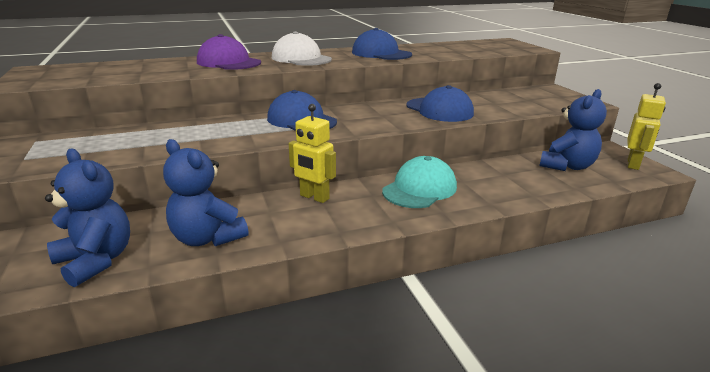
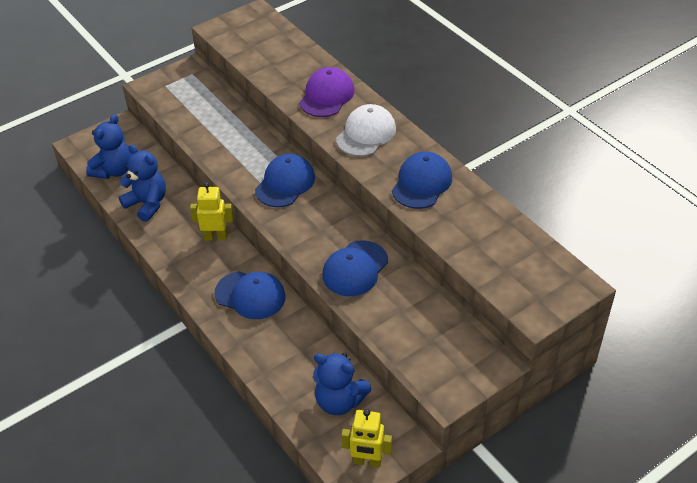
camera: 75 degrees right, 20 degrees up
(207, 238) = (147, 204): blue teddy bear -> blue teddy bear turned 105 degrees clockwise
(314, 197) = (215, 237): yellow robot -> yellow robot turned 75 degrees clockwise
(419, 189) = (250, 295): turquoise cap -> blue cap

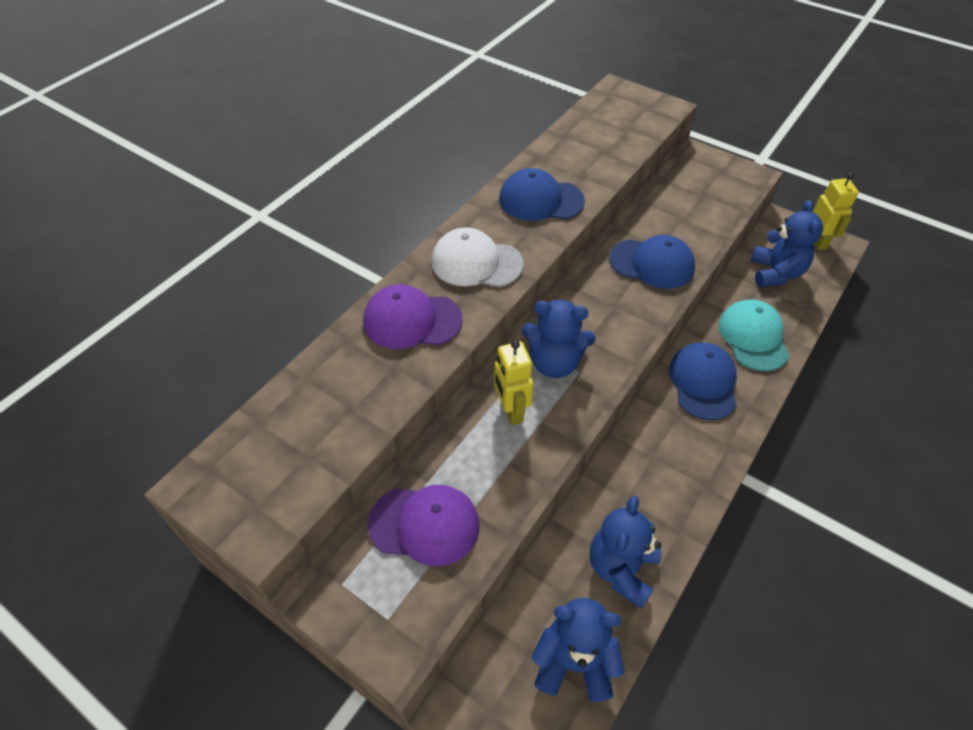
camera: 110 degrees left, 5 degrees up
(205, 105) = (424, 524): none -> purple cap
(215, 237) = (636, 452): yellow robot -> yellow robot (511, 411)
(276, 347) = (753, 337): none -> turquoise cap
(285, 183) = (554, 363): blue cap -> blue teddy bear

